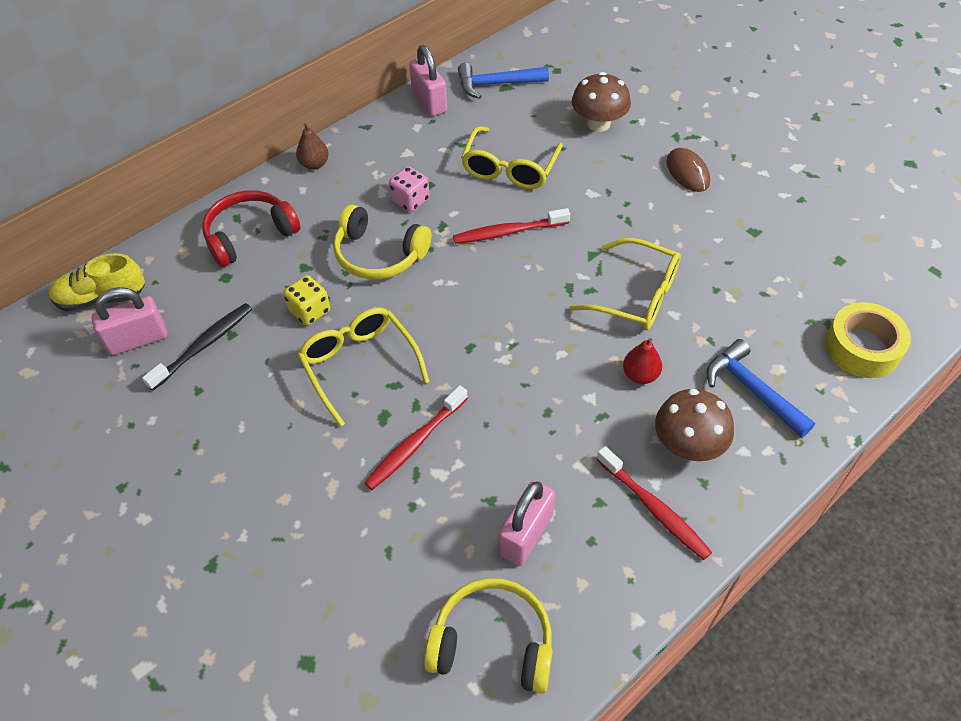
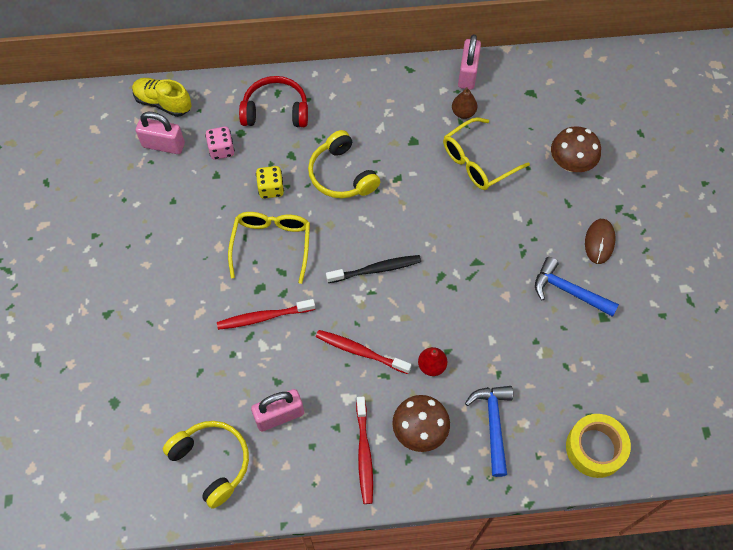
camera: 35 degrees right, 10 degrees up
(204, 345) = (196, 173): black toothbrush -> black toothbrush (376, 269)
(314, 164) = (353, 80): brown pear -> brown pear (463, 113)
(410, 200) = (392, 146): pink dice -> pink dice (221, 150)
(496, 84) = (526, 86): blue hammer -> blue hammer (568, 291)
(508, 232) = (436, 210): red toothbrush -> red toothbrush (360, 351)
(635, 295) = (478, 310): yellow glasses -> none

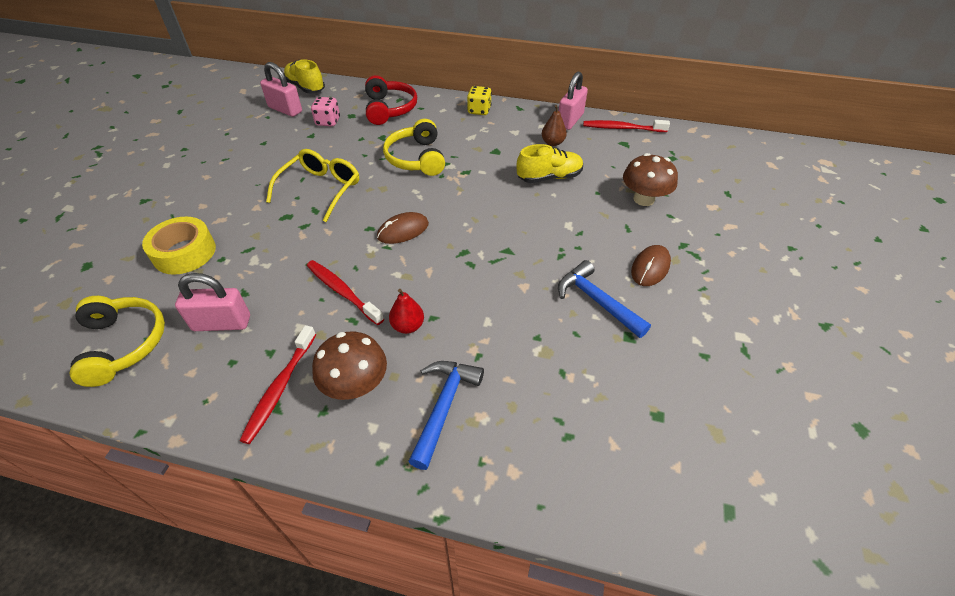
camera: 20 degrees right, 15 degrees down
(263, 317) = (272, 238): red toothbrush -> red toothbrush (622, 128)
(271, 189) = (349, 153): yellow dice -> yellow dice (479, 110)
(275, 111) = (389, 109): red headphones -> red headphones turned 60 degrees clockwise
(376, 269) = (403, 230): black toothbrush -> brown mouse
(478, 161) = (549, 177): yellow glasses -> yellow shoe
(595, 448) = (561, 478): yellow tape -> yellow tape (184, 252)

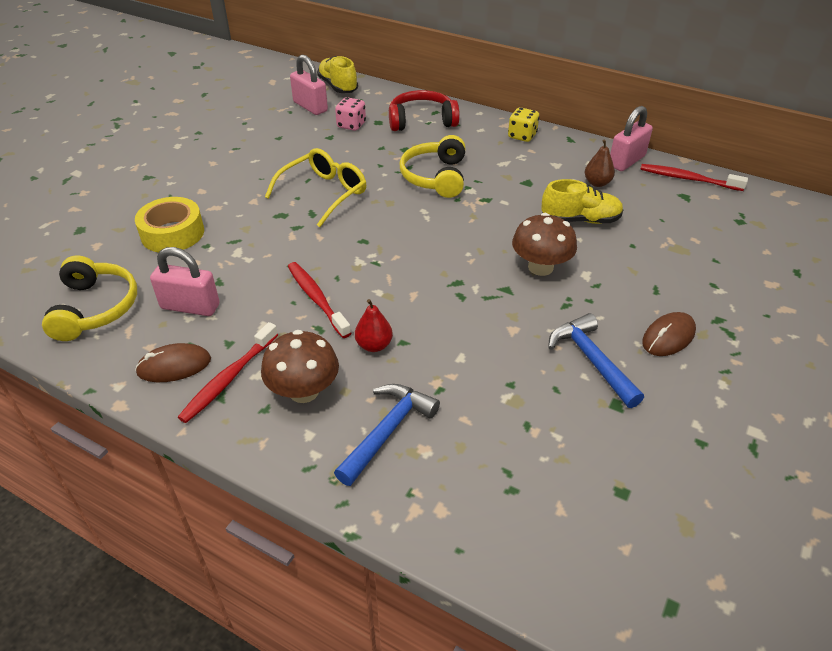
camera: 15 degrees right, 5 degrees down
(389, 109) = (421, 121): red headphones -> red headphones turned 105 degrees counterclockwise
(403, 230) = (398, 249): brown mouse -> brown mouse (174, 366)
(643, 199) = (687, 261): brown mushroom -> brown mushroom (540, 267)

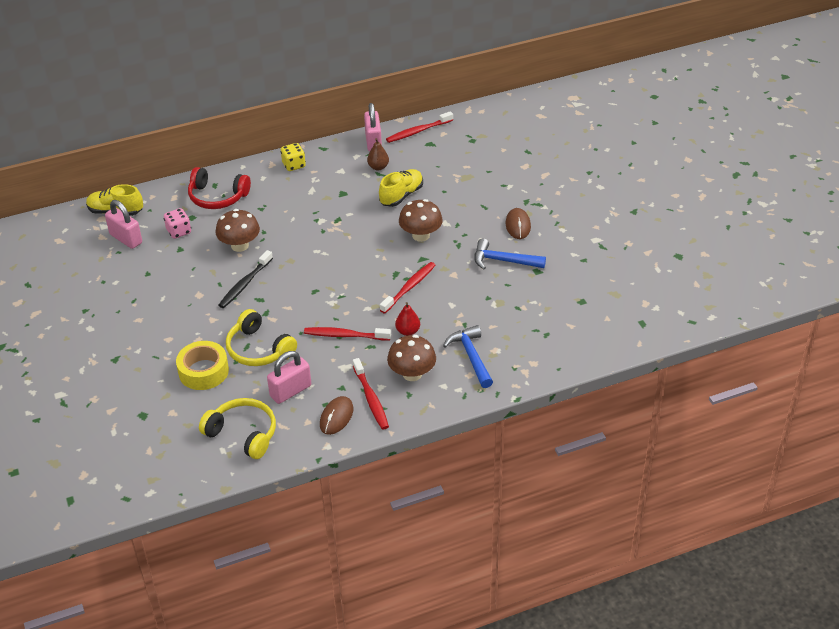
camera: 50 degrees left, 0 degrees up
(310, 107) = (126, 239): pink padlock -> pink padlock turned 45 degrees clockwise
(323, 194) = (245, 284): yellow glasses -> black toothbrush
(373, 164) = (240, 245): none -> brown mushroom
(421, 121) = (217, 197): red headphones -> red headphones turned 105 degrees counterclockwise
(435, 177) = (289, 227): yellow headphones -> yellow headphones (258, 349)
(447, 305) = (409, 287): none -> red toothbrush

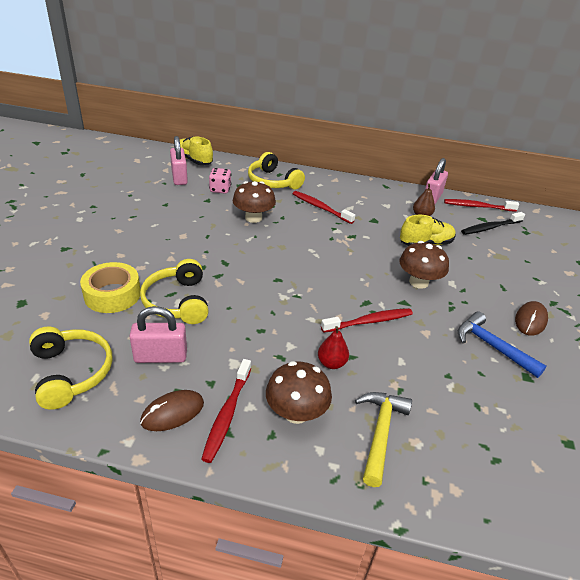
camera: 30 degrees right, 5 degrees down
(217, 197) = (273, 181): red headphones -> yellow headphones
(245, 284) = (226, 245): black toothbrush -> black toothbrush (490, 227)
(294, 165) = (352, 187): yellow dice -> none
(345, 335) = (265, 332): red toothbrush -> red toothbrush (320, 208)
(471, 356) = (380, 432): blue hammer -> yellow hammer

